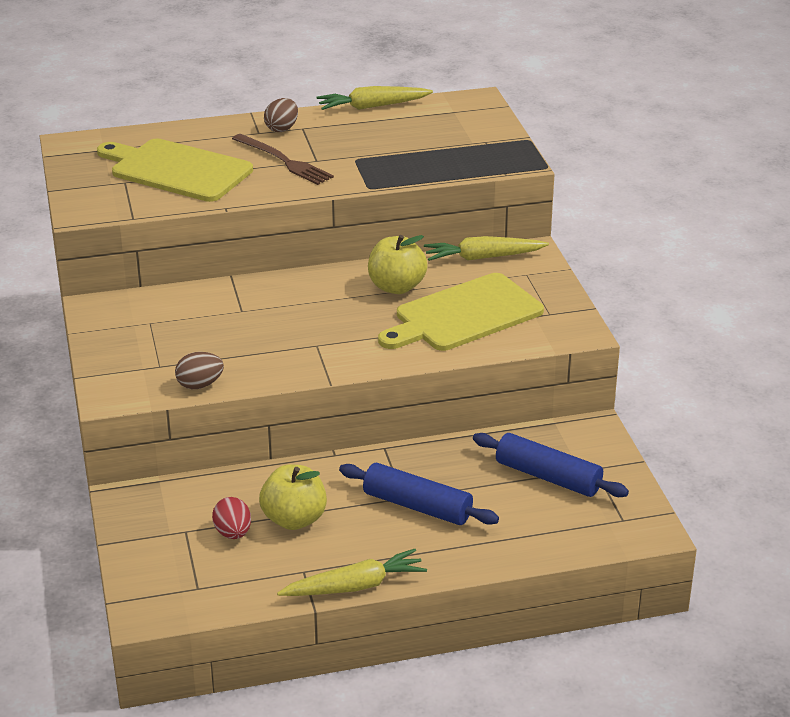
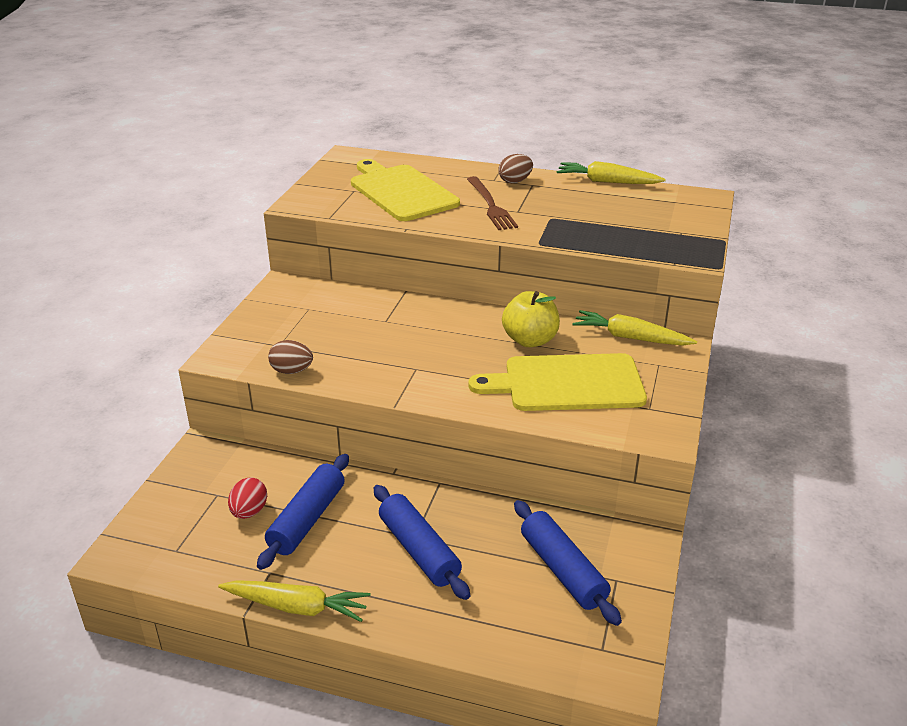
camera: 30 degrees right, 0 degrees up
(294, 519) = (307, 519): yellow apple -> blue rolling pin

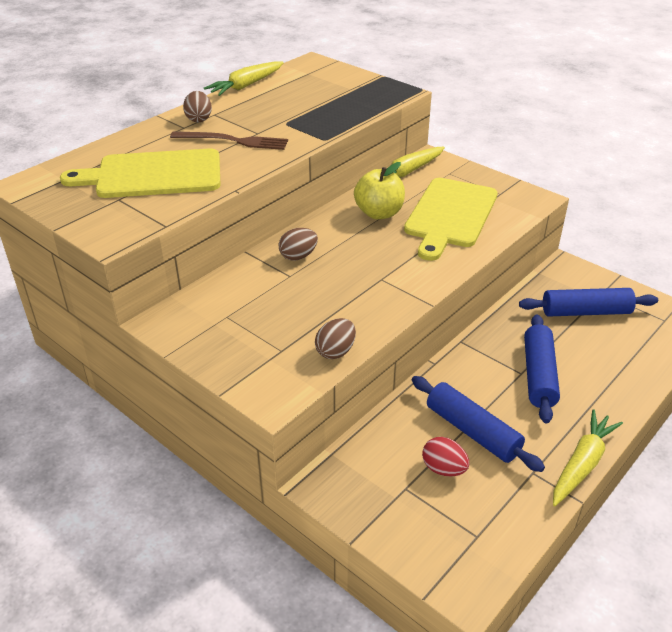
camera: 65 degrees left, 5 degrees up
(418, 317) = (298, 256): none -> brown egg
(419, 550) = (538, 375): blue rolling pin -> blue rolling pin turned 75 degrees counterclockwise

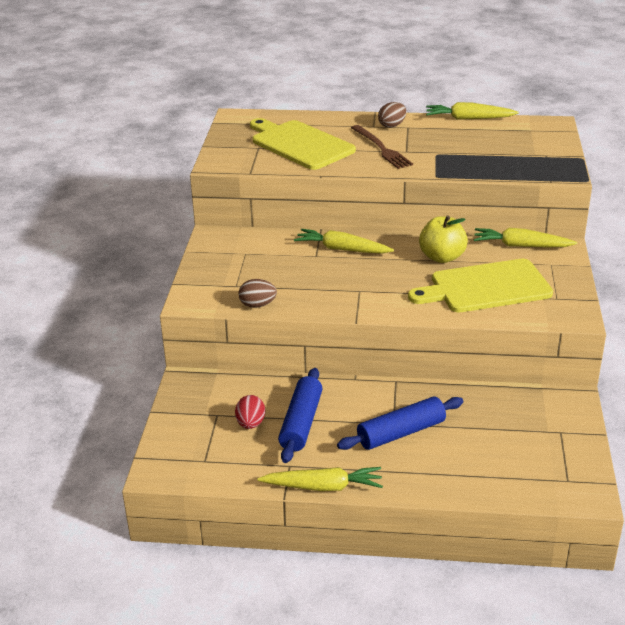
camera: 55 degrees right, 5 degrees down
(298, 256) = (342, 249): brown egg -> yellow carrot
(586, 312) = (518, 431): blue rolling pin -> none

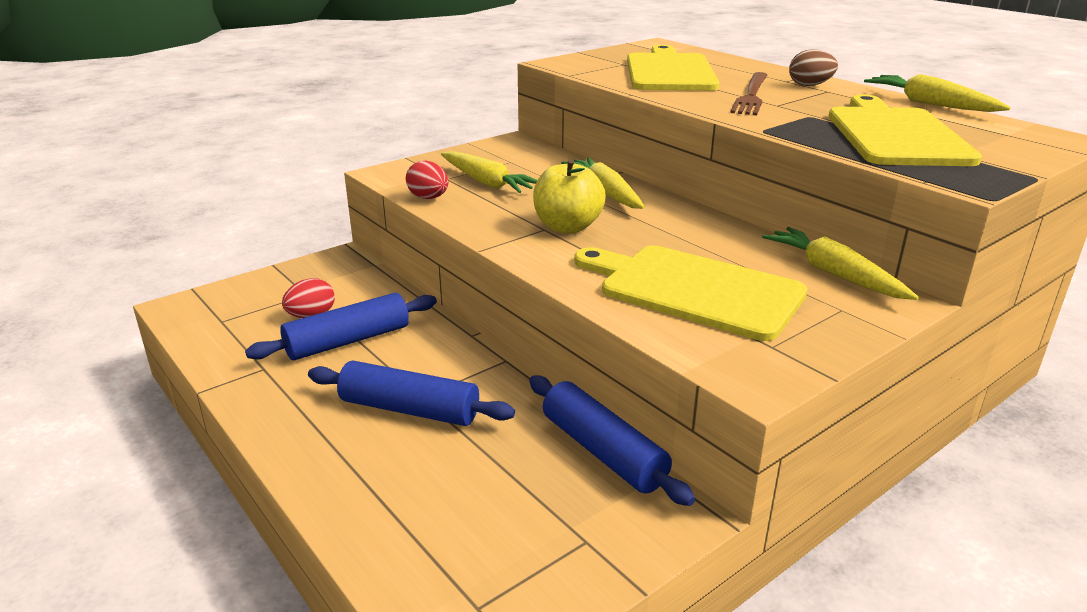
camera: 45 degrees right, 5 degrees down
(257, 305) = (428, 198): brown egg -> red egg
(323, 487) = (245, 406): yellow carrot -> yellow carrot (487, 182)
(442, 257) = (701, 241): yellow apple -> yellow apple (567, 227)
(492, 152) = (895, 135): none -> yellow cutting board
(508, 394) = (603, 452): none -> blue rolling pin

